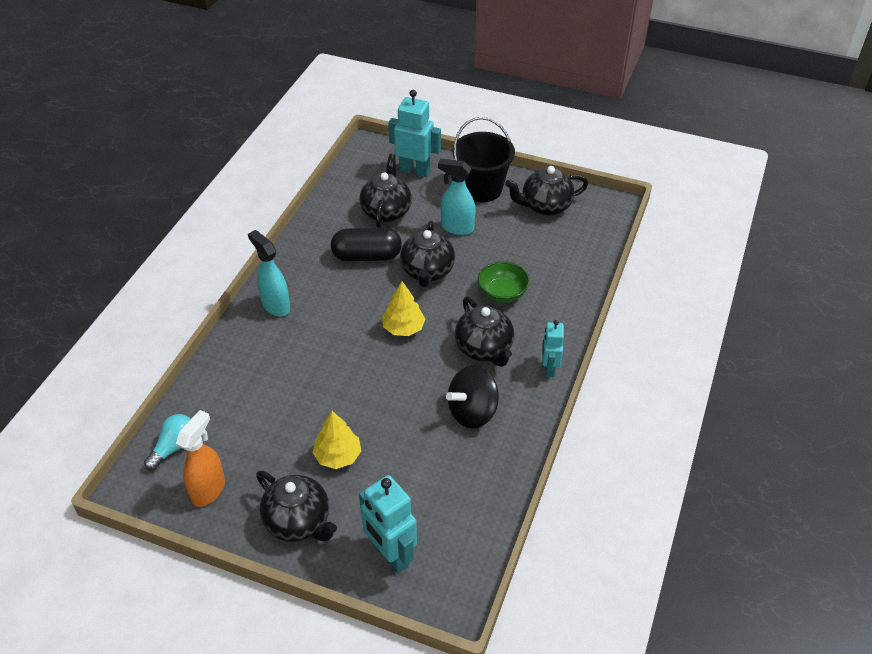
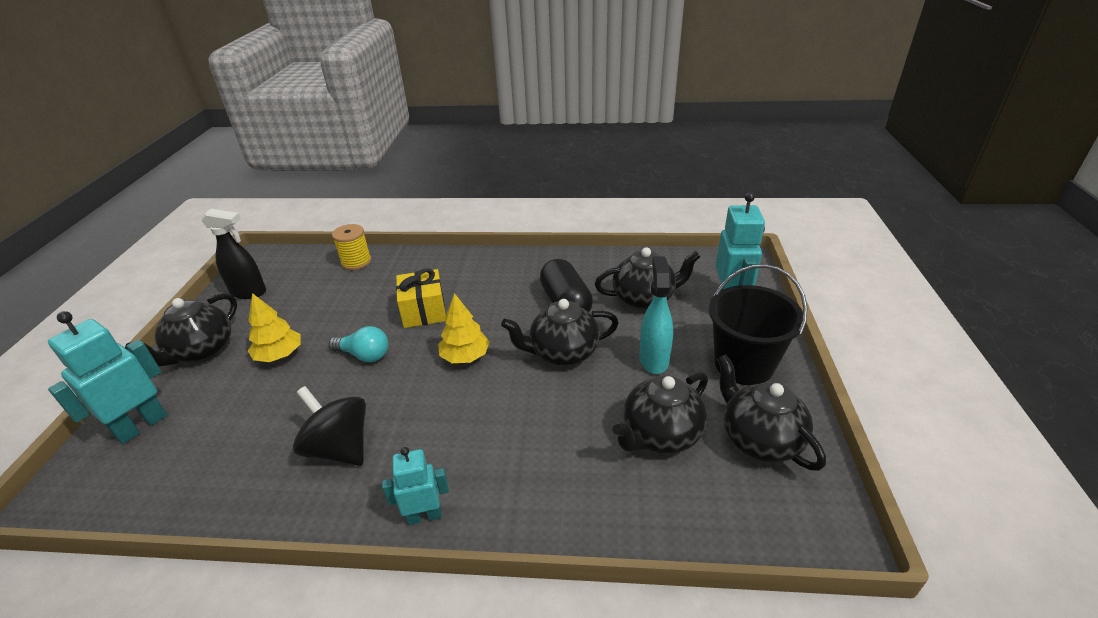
camera: 75 degrees right, 10 degrees down
(174, 447) = (297, 264): turquoise light bulb -> turquoise light bulb (364, 355)
(205, 394) = (356, 262): none -> yellow spool
(209, 490) = (249, 292): orange spray bottle -> black spray bottle
(275, 305) = (471, 268): turquoise spray bottle -> none
(326, 347) = (424, 311): none -> yellow gift
(484, 349) = (447, 435): black teapot -> black teapot (660, 435)
(502, 293) = (554, 431): green bowl -> none

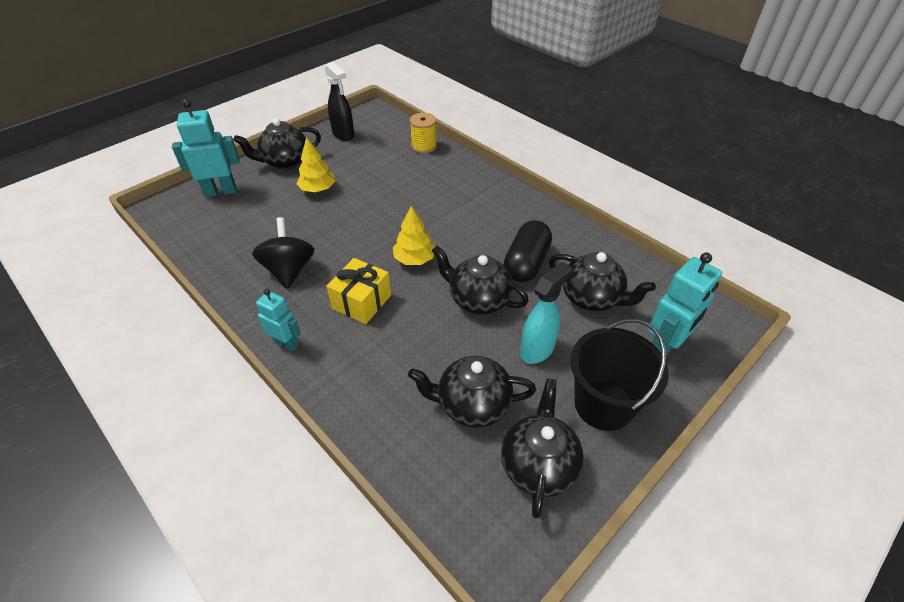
camera: 40 degrees right, 10 degrees up
(364, 355) = (360, 219): turquoise light bulb -> none
(424, 311) = (425, 209): yellow gift -> yellow gift (361, 302)

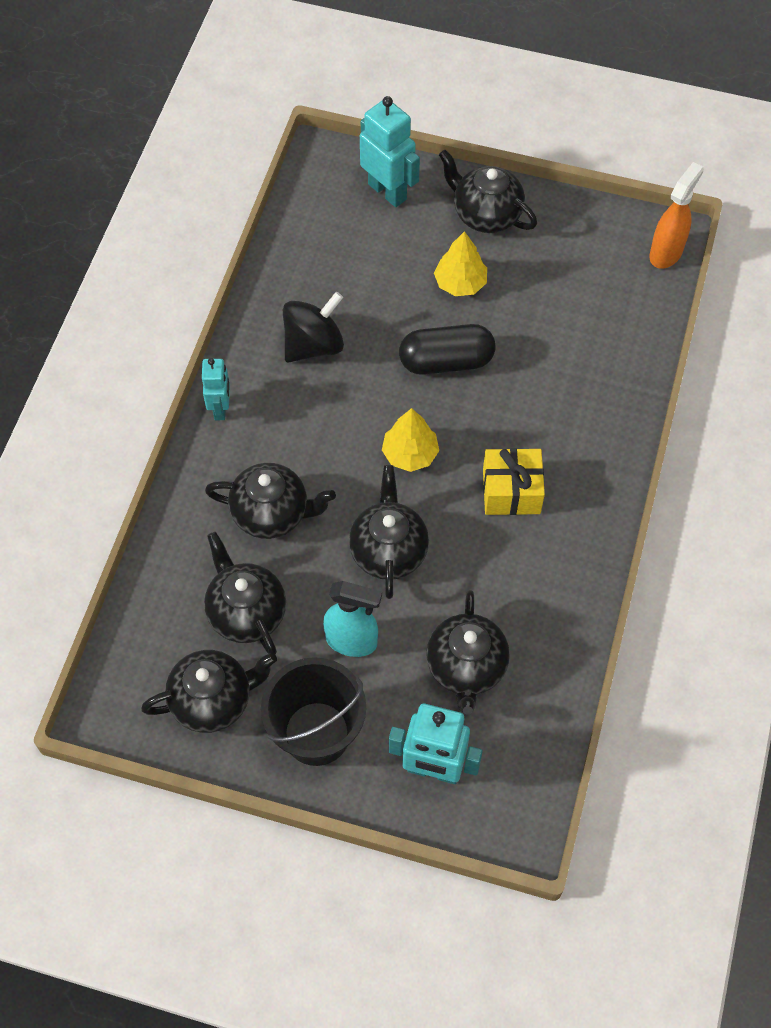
camera: 60 degrees right, 15 degrees up
(343, 135) = (588, 238): black spray bottle -> none
(361, 302) = (314, 440): yellow gift -> yellow gift (511, 491)
(381, 116) = (666, 252): none -> orange spray bottle
(400, 351) = (272, 513): none -> black teapot
(424, 146) = (633, 344): yellow spool -> none
(526, 263) = (480, 573): black capsule -> black capsule (446, 361)

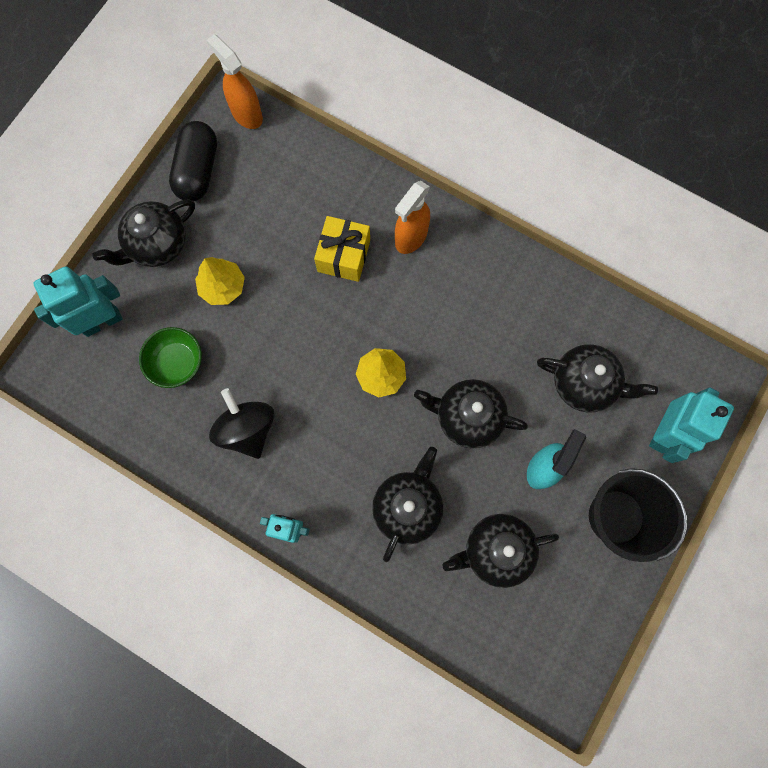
camera: 75 degrees left, 15 degrees up
(213, 700) = (569, 596): black teapot -> none
(365, 265) = (177, 363): none -> green bowl
(446, 361) = (299, 320): black capsule -> black capsule (198, 170)
(511, 491) = (438, 304): yellow gift -> yellow gift (344, 256)
(581, 445) = (410, 238): none -> orange spray bottle

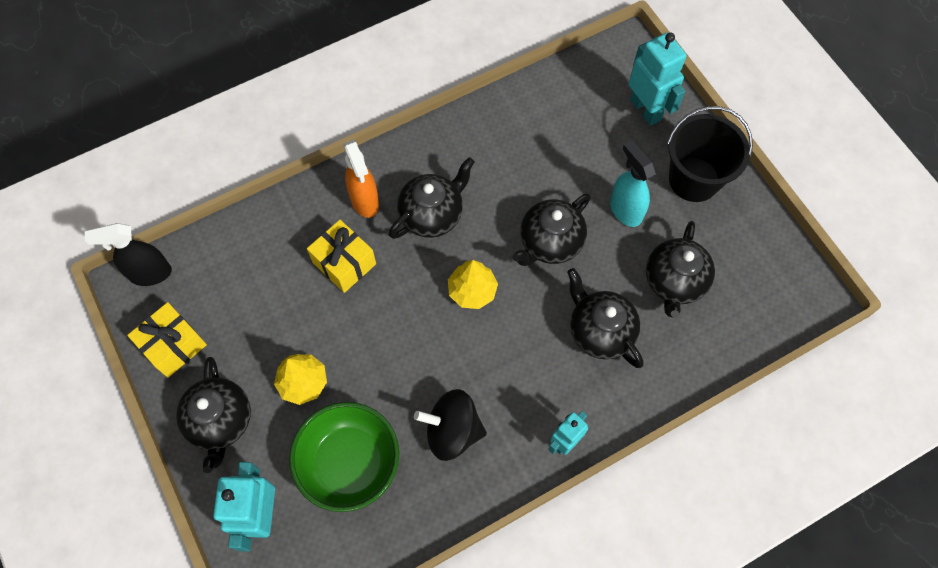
camera: 60 degrees left, 10 degrees down
(177, 363) = (349, 463): green bowl -> green bowl, size x1.59
(198, 170) = (173, 345): black capsule -> yellow gift
(246, 114) = (150, 274): orange spray bottle -> black spray bottle
(585, 384) = (574, 142): black teapot -> black teapot (432, 214)

